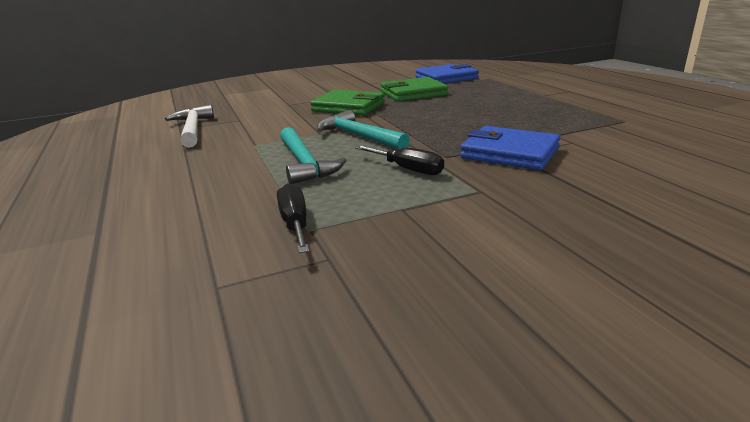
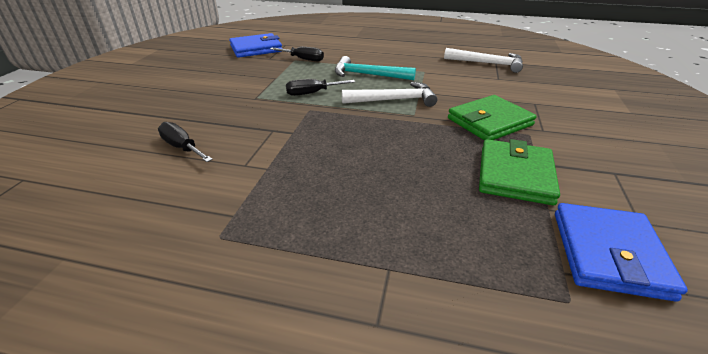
camera: 125 degrees right, 10 degrees up
(359, 136) = (393, 100): turquoise hammer -> white hammer
(509, 153) = (275, 130): blue wallet -> blue wallet (256, 49)
(625, 171) = (182, 147): none -> black screwdriver

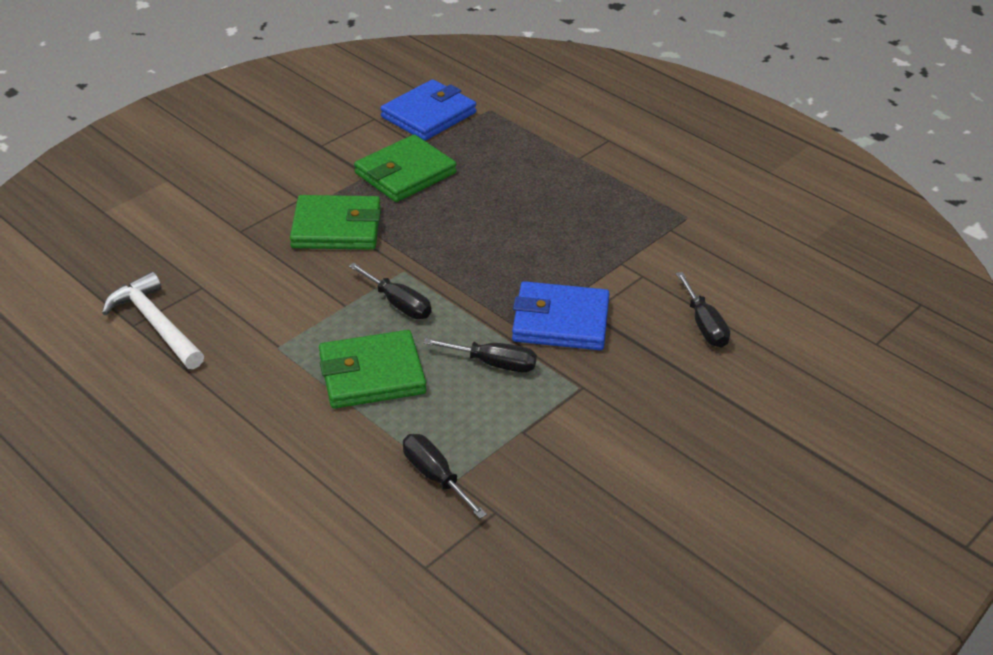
camera: 150 degrees left, 5 degrees up
(256, 49) = (499, 572): blue wallet -> blue wallet (560, 321)
(368, 75) = (372, 374): turquoise hammer -> green wallet
(393, 100) = (398, 304): white hammer -> black screwdriver

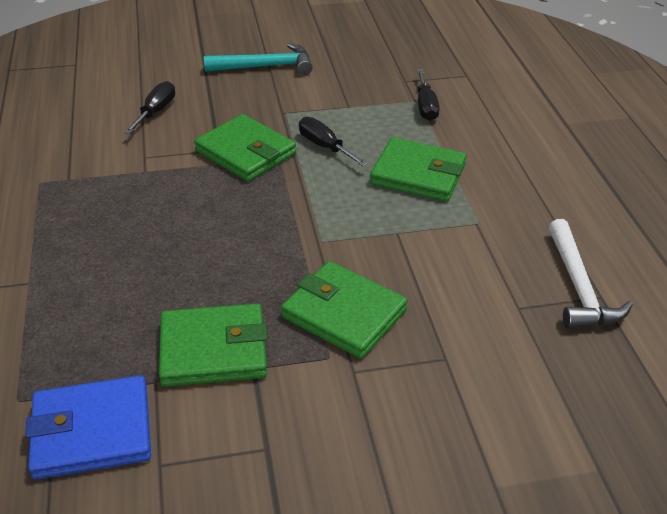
camera: 145 degrees left, 0 degrees up
(398, 304) = (352, 215): black screwdriver -> none
(560, 321) = (245, 152): blue wallet -> green wallet
(682, 446) = (265, 66): none -> turquoise hammer

